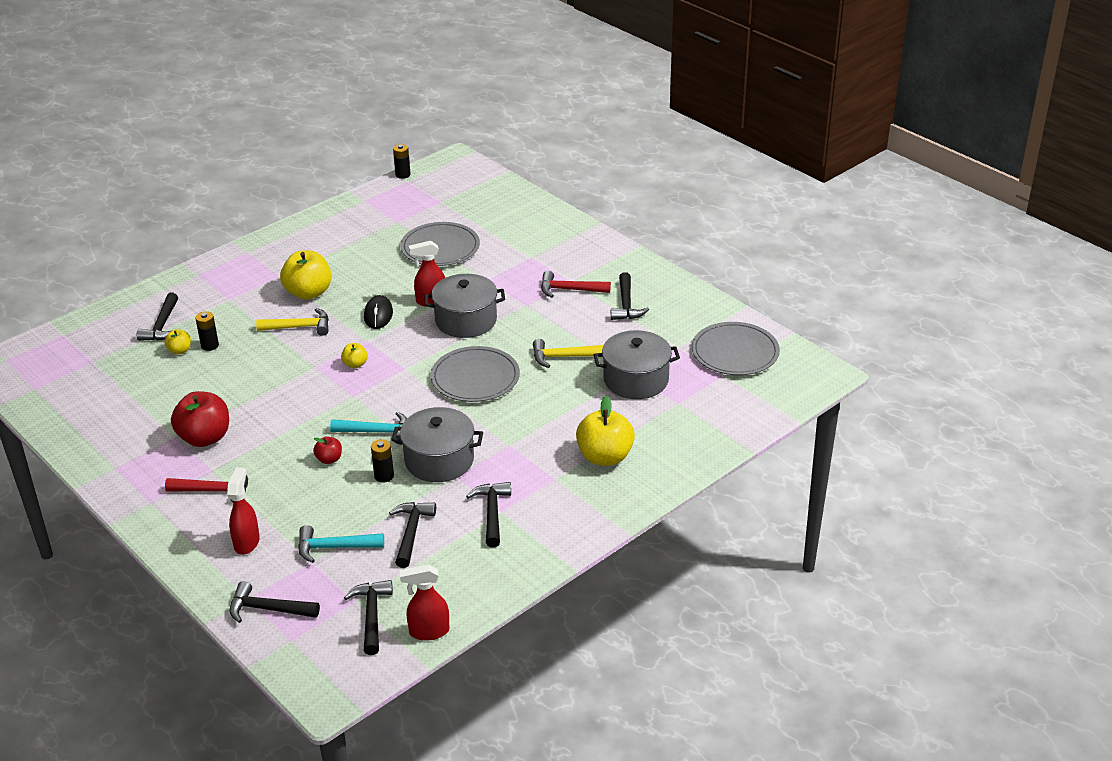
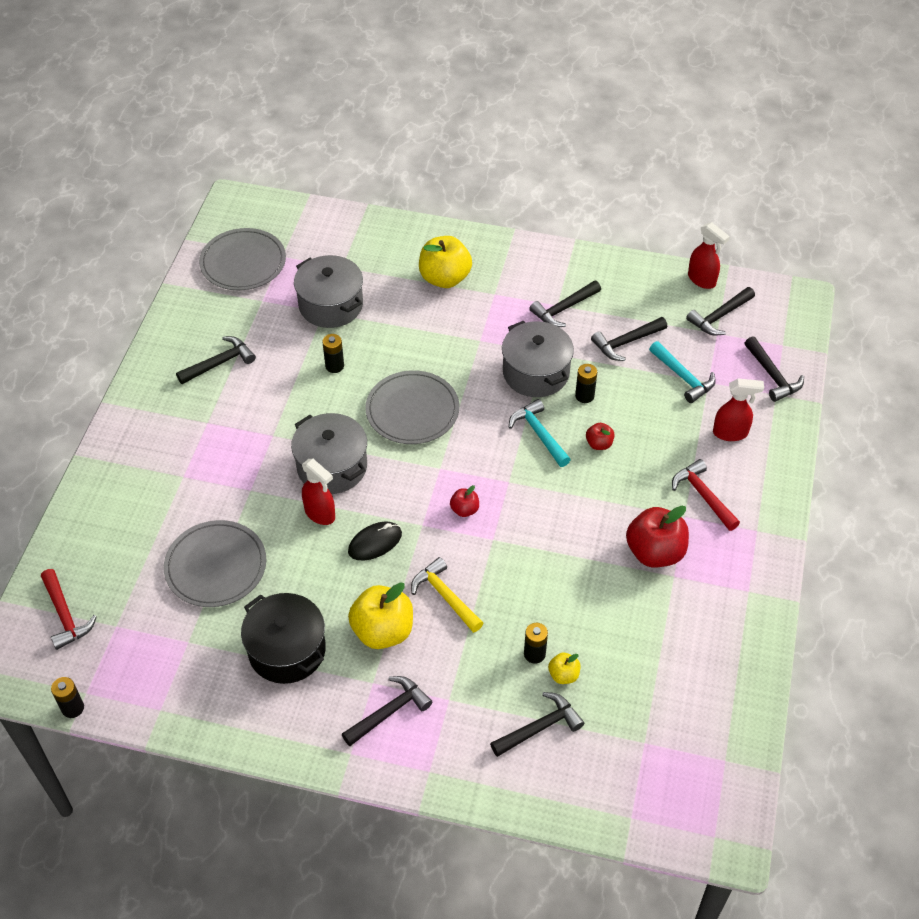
camera: 125 degrees left, 15 degrees up
(247, 542) = (730, 433): red spray bottle -> red spray bottle turned 150 degrees counterclockwise
(252, 275) = (389, 712): none -> black hammer
(344, 253) = (287, 650): none -> black pot
(355, 364) = (464, 510): yellow apple -> red apple
(564, 357) = (334, 366): yellow hammer -> black battery
(569, 290) = (223, 416): red hammer -> red hammer (65, 615)

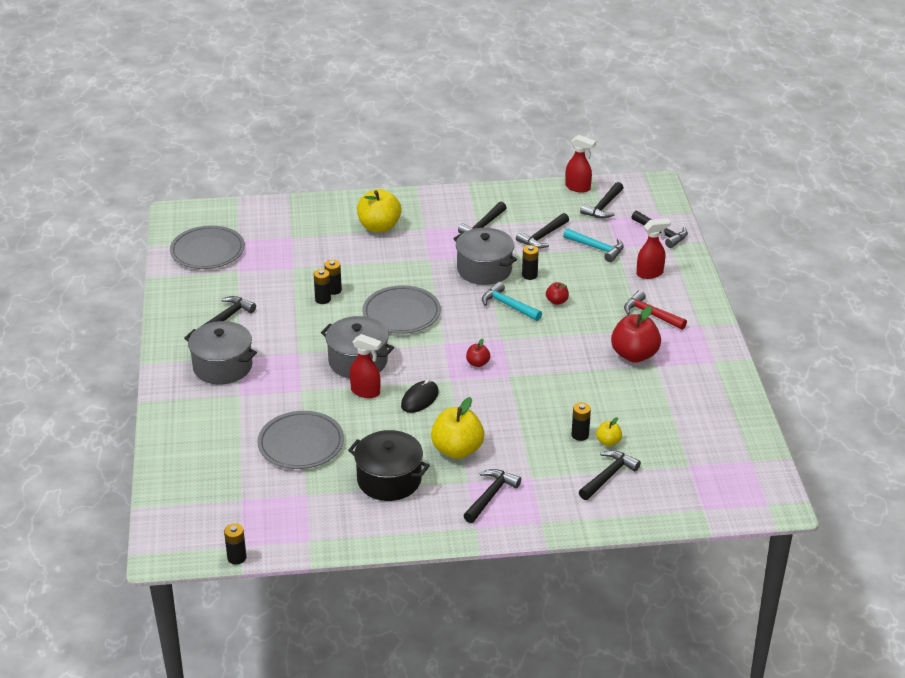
camera: 20 degrees left, 15 degrees down
(65, 615) = (194, 503): red hammer -> none
(331, 305) = (297, 262): grey pot -> grey pot (222, 366)
(352, 356) = (333, 290): none -> black battery
(445, 596) = (493, 418): yellow hammer -> none

